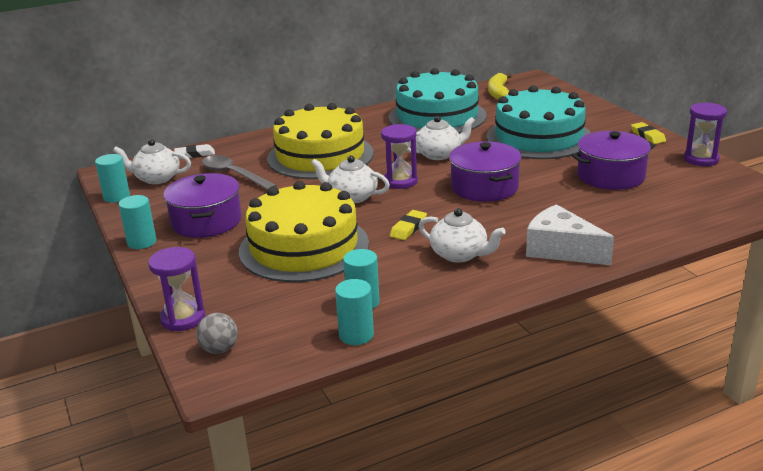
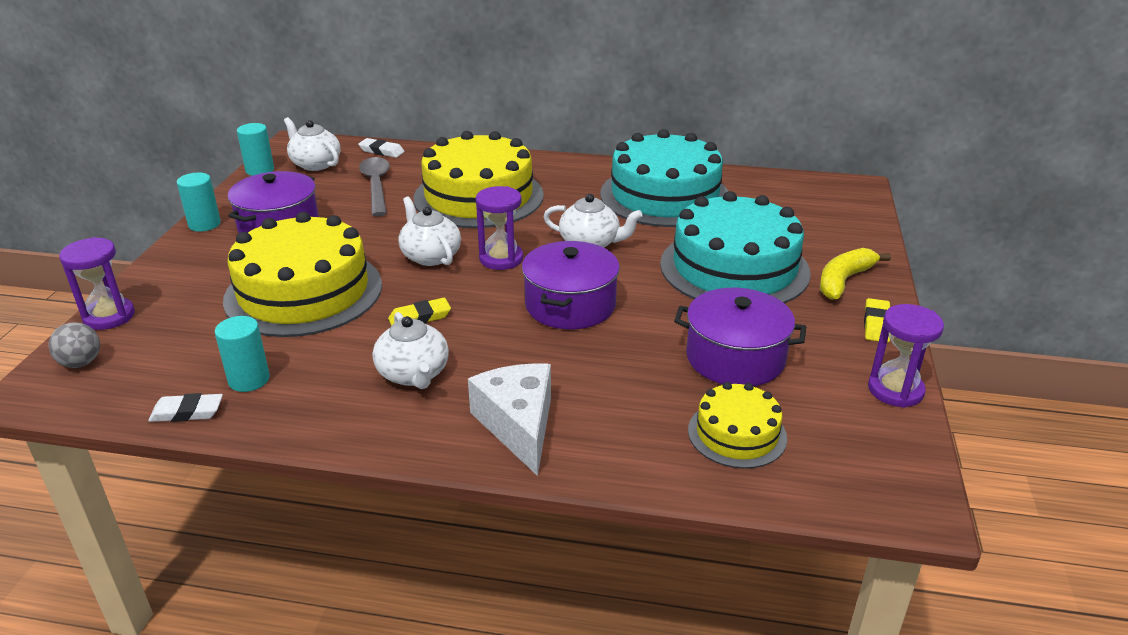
camera: 35 degrees right, 5 degrees up
(356, 335) = (187, 412): turquoise cylinder -> white eraser
(498, 93) = (782, 191): yellow banana -> yellow banana (844, 280)
(667, 206) = (737, 434): none -> yellow cake

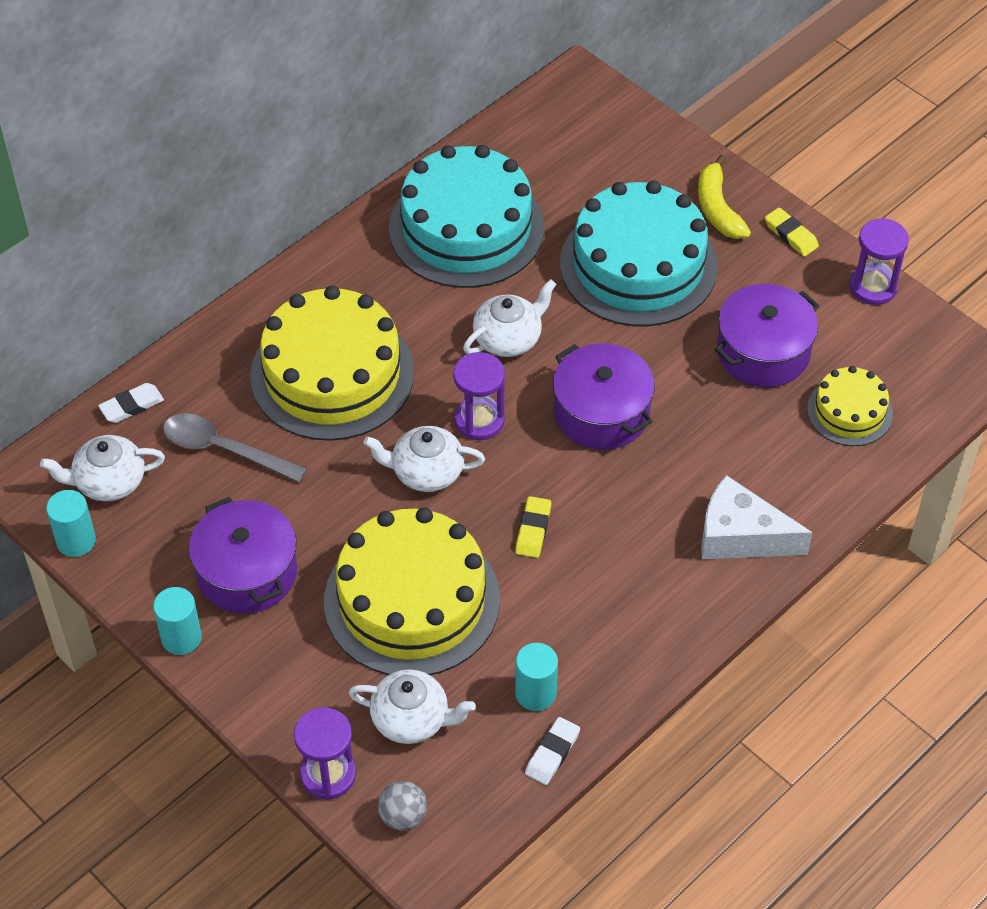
camera: 55 degrees left, 20 degrees up
(413, 374) = (619, 573): white teapot -> white teapot (412, 719)

